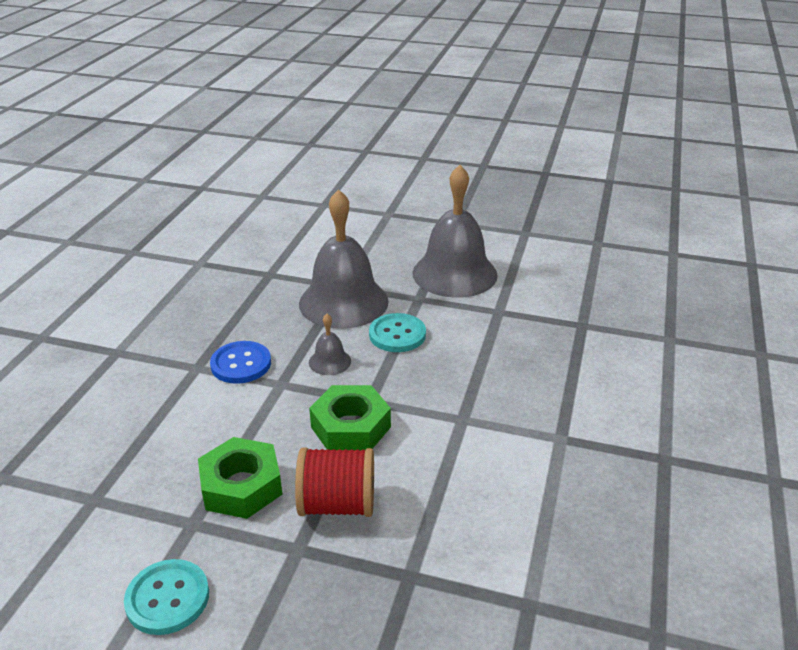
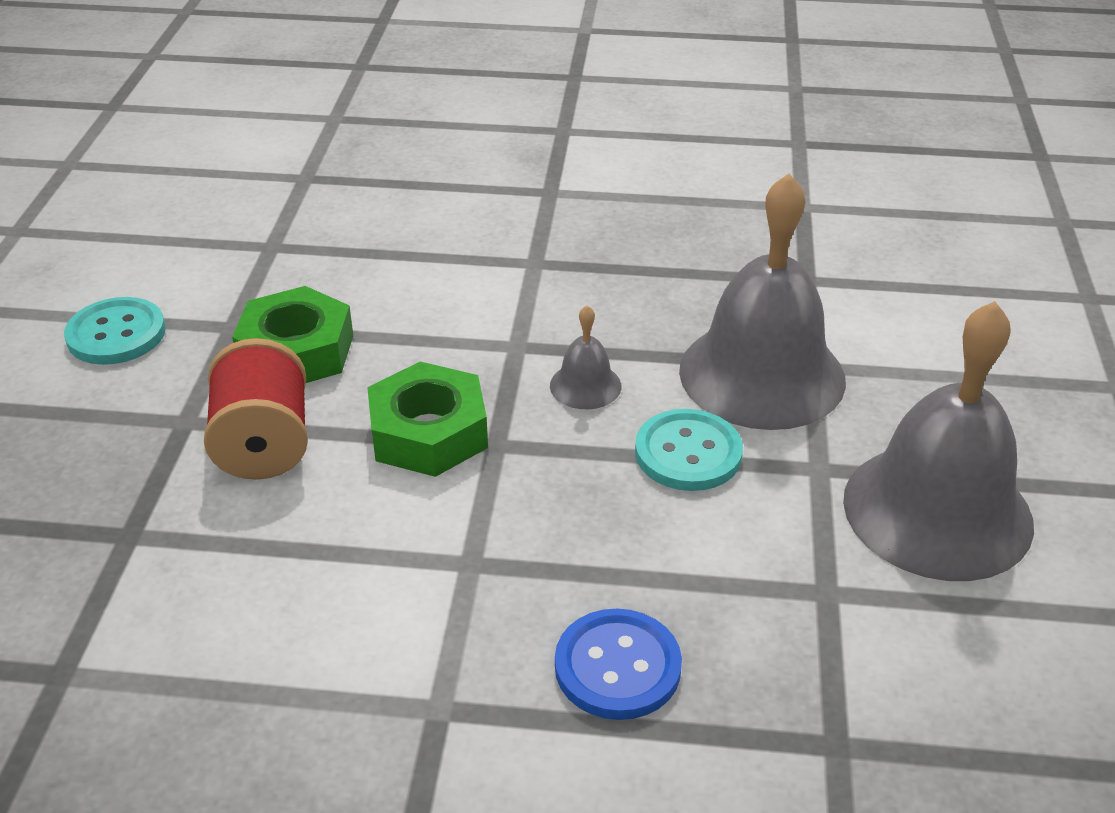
camera: 80 degrees right, 5 degrees up
(241, 364) = (553, 299): blue button -> blue button (617, 667)

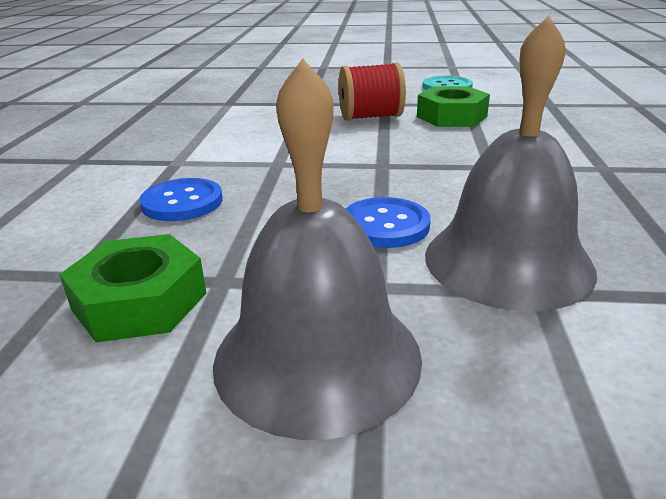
camera: 90 degrees right, 10 degrees down
(428, 432) = (388, 148): green nut -> green nut (140, 301)
(585, 385) = (455, 188): grey bell -> none
(688, 453) = (385, 225): turquoise button -> blue button

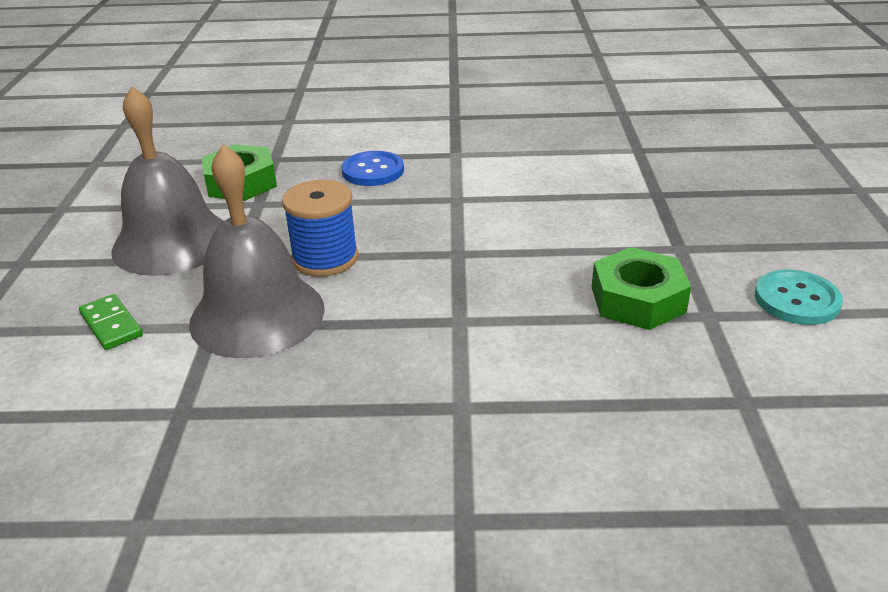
camera: 85 degrees right, 5 degrees up
(370, 117) = (614, 239): red spool -> none
(385, 225) = (325, 258): blue button -> blue spool
(570, 391) = (111, 325): none -> green domino

